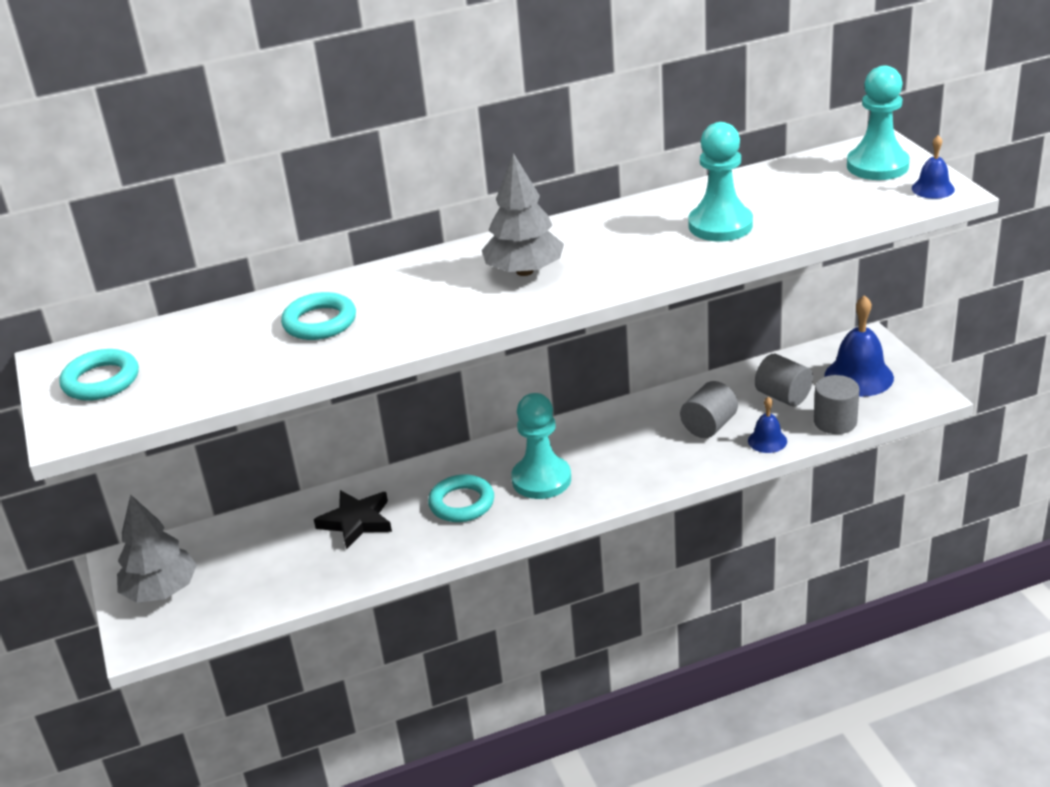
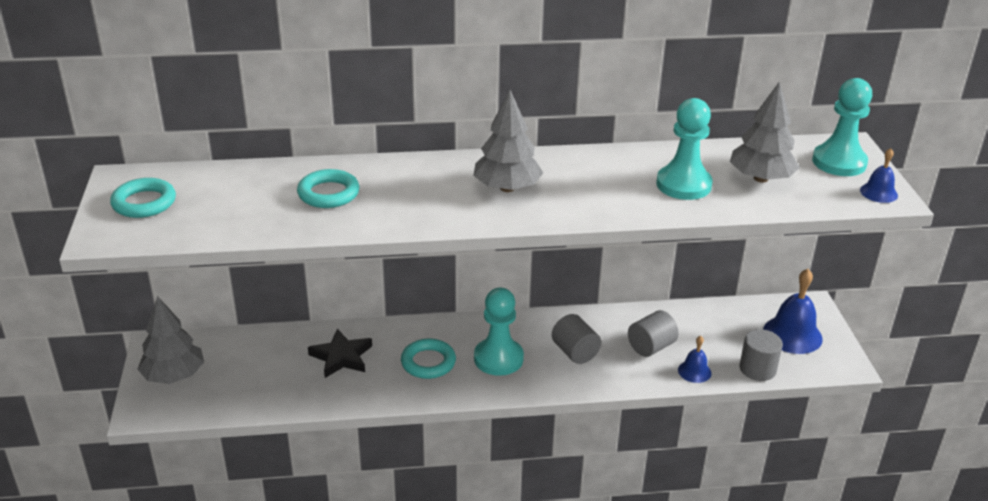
camera: 10 degrees right, 0 degrees up
(783, 396) = (722, 336): grey cylinder -> grey cylinder (575, 352)
(801, 201) = (760, 178): none -> grey tree

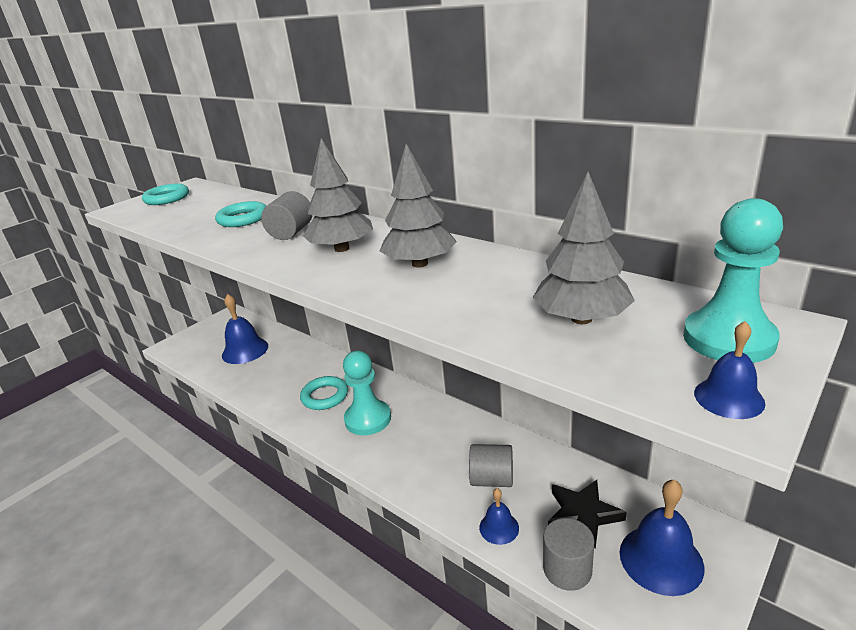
camera: 50 degrees right, 5 degrees down
(174, 375) = (209, 334): grey tree -> grey tree (420, 263)
(258, 368) = (245, 350): none -> blue bell
(341, 357) = (289, 366): black star -> black star (583, 514)
(575, 352) = (425, 446): grey cylinder -> grey cylinder (291, 233)
(683, 185) = (484, 295): turquoise pawn -> none

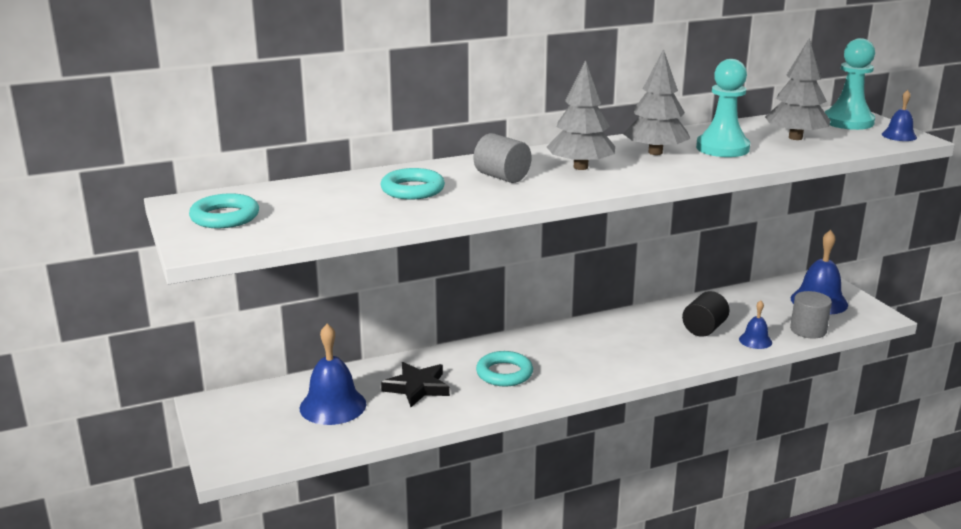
camera: 65 degrees left, 5 degrees down
(368, 419) = (570, 359): turquoise pawn -> turquoise pawn (722, 148)
(492, 479) = (704, 329): grey cylinder -> black cylinder
(583, 514) = (765, 310): black star -> black star (417, 387)

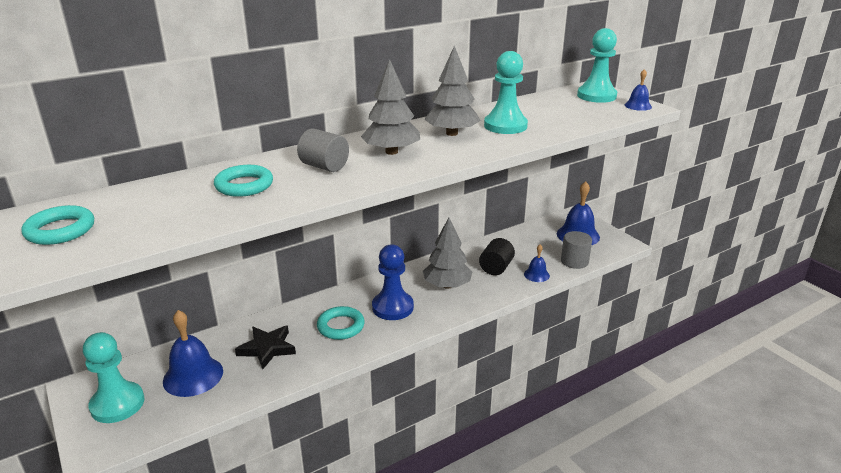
camera: 10 degrees left, 5 degrees up
(251, 424) = (117, 404): none -> turquoise pawn
(569, 359) = (392, 307): none -> blue pawn
(795, 138) = (560, 112): grey tree -> grey tree (447, 285)

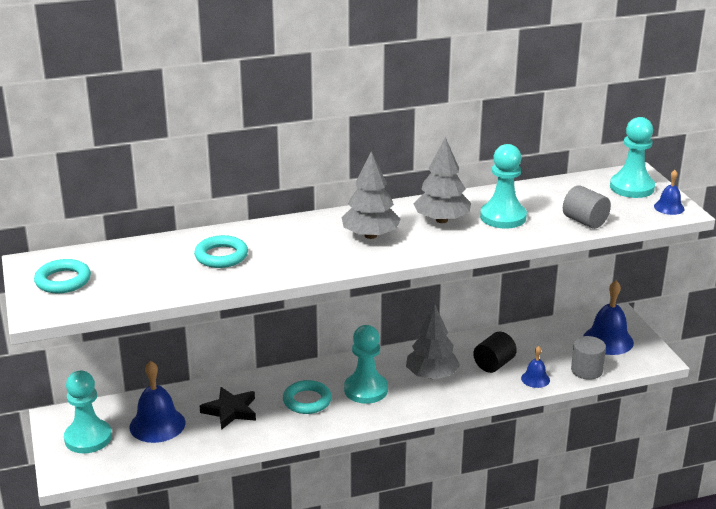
camera: 15 degrees right, 0 degrees up
(324, 166) = (300, 244): grey cylinder -> grey cylinder (584, 221)
(392, 307) = (366, 390): blue pawn -> turquoise pawn

